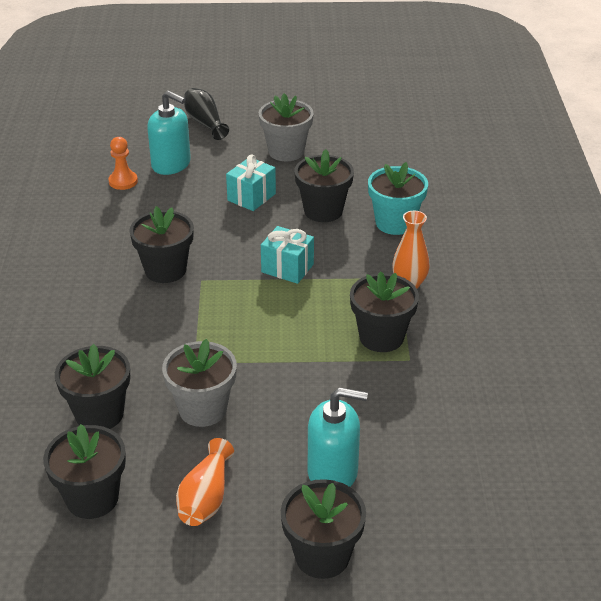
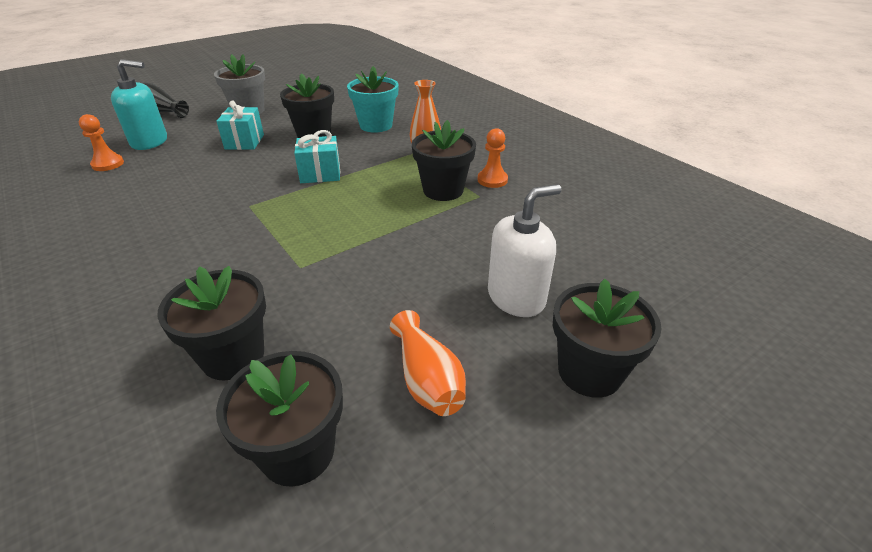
camera: 35 degrees left, 0 degrees up
(165, 270) = (206, 210): black flower pot -> none
(203, 409) = (345, 301): grey flower pot -> none
(333, 472) = (516, 297): turquoise soap dispenser -> white soap dispenser
(442, 346) = (492, 180): none -> orange pawn

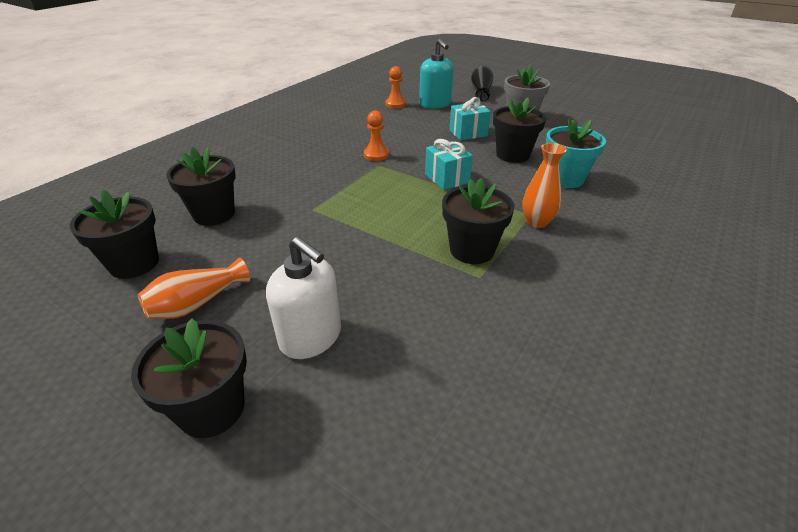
camera: 70 degrees right, 0 degrees up
(492, 180) = (521, 279): orange pawn -> orange pawn (376, 155)

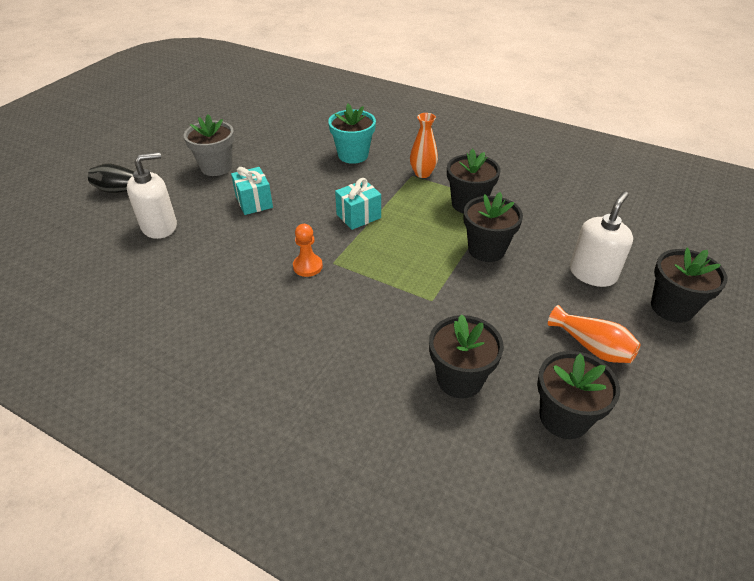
camera: 95 degrees left, 5 degrees up
(395, 104) = (149, 261): orange pawn -> none
(435, 104) = (159, 226): turquoise soap dispenser -> white soap dispenser
(512, 155) = (308, 177): black flower pot -> black flower pot (486, 249)

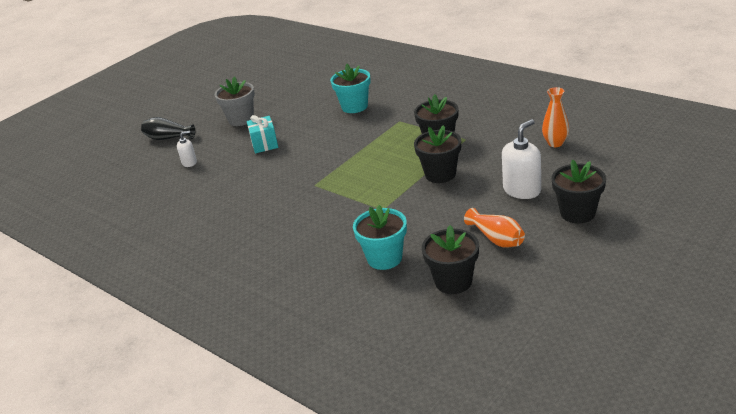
camera: 15 degrees right, 10 degrees down
(159, 226) = (189, 162): white soap dispenser -> white soap dispenser, size x0.55
(307, 266) = (294, 187): orange pawn -> none
(358, 216) = (344, 152): turquoise gift -> none
(422, 173) = (408, 119): orange vase -> orange vase (555, 143)
(459, 379) = (384, 258): black flower pot -> turquoise flower pot

